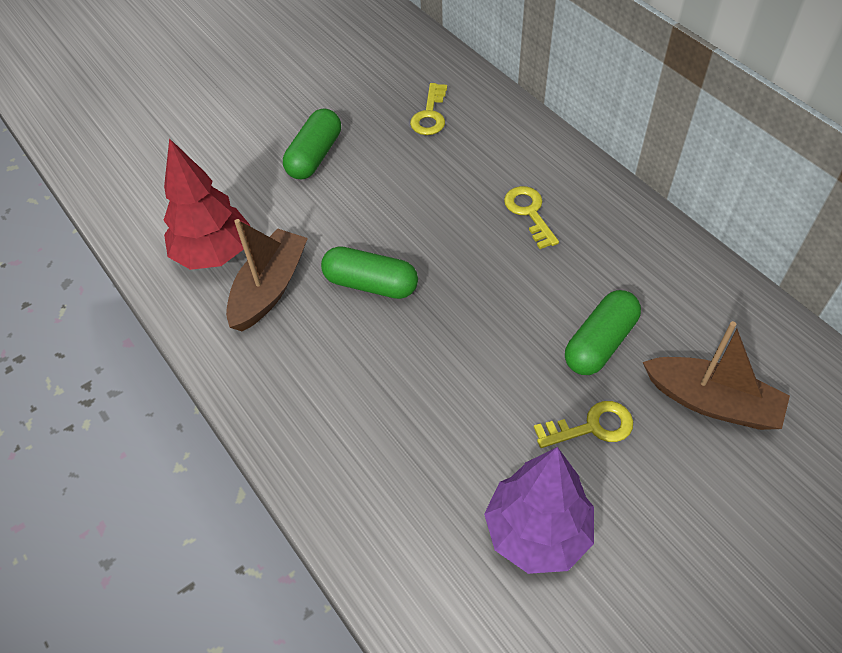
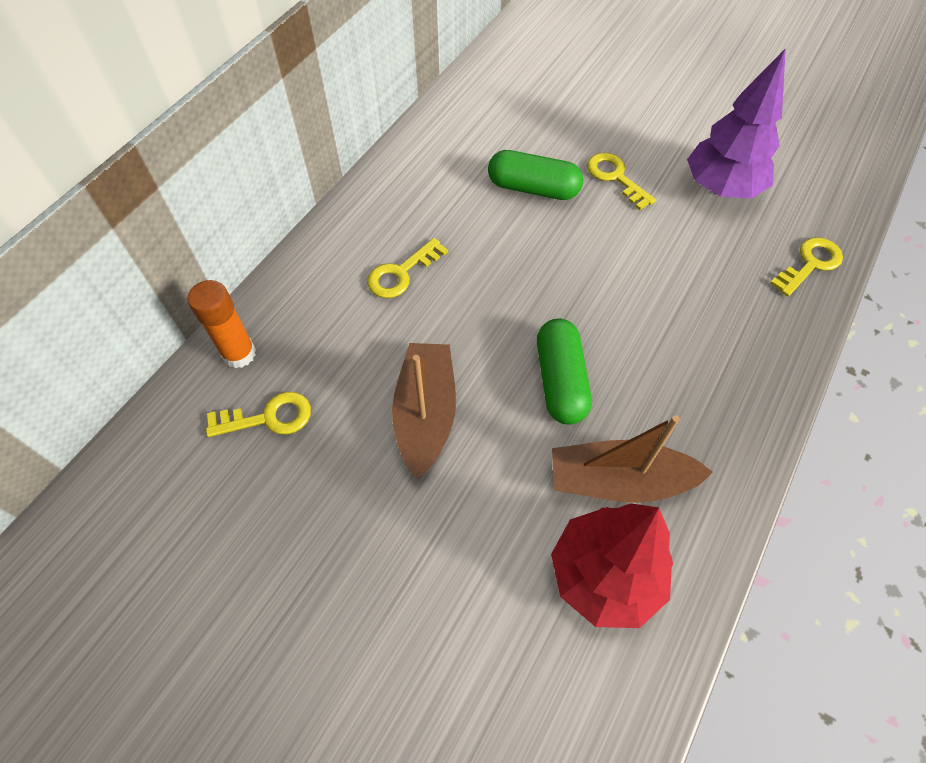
camera: 115 degrees left, 5 degrees up
(315, 156) = (388, 530): green capsule -> none
(391, 564) = (810, 264): none -> yellow key
(491, 108) = (239, 354): none -> orange glue stick
(711, 402) = (551, 118): brown boat -> brown boat (425, 414)

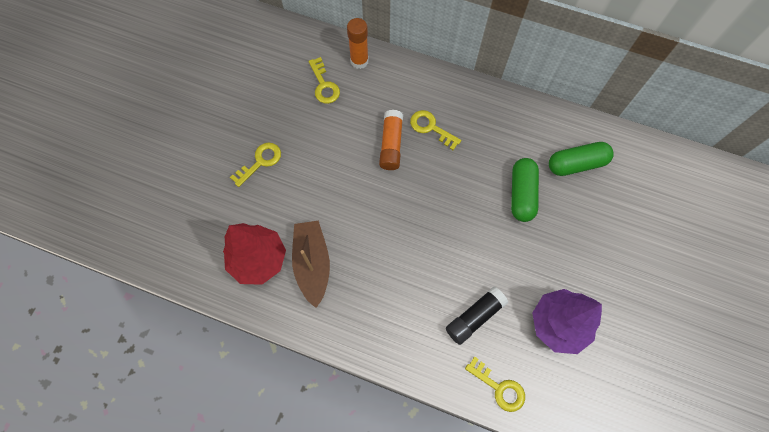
camera: 80 degrees right, 10 degrees up
(418, 331) = (391, 145): none -> orange glue stick
(425, 414) = (338, 159): brown boat -> none
(560, 381) = (371, 227): green capsule -> green capsule (576, 164)
(615, 177) = (548, 247): yellow key -> yellow key (260, 162)
(712, 273) = (474, 317): none -> black glue stick

